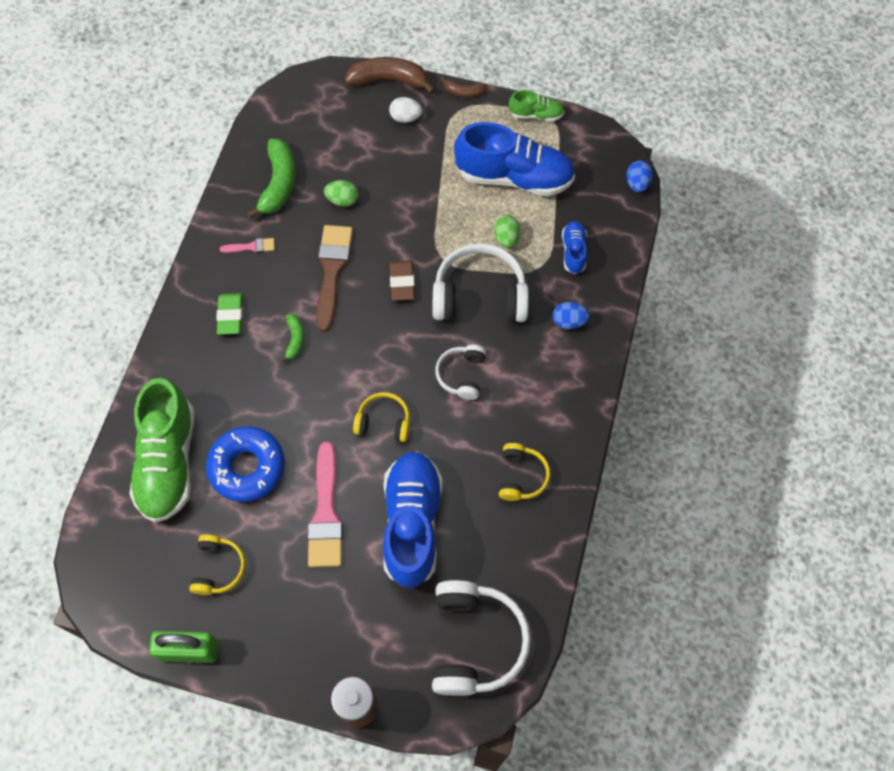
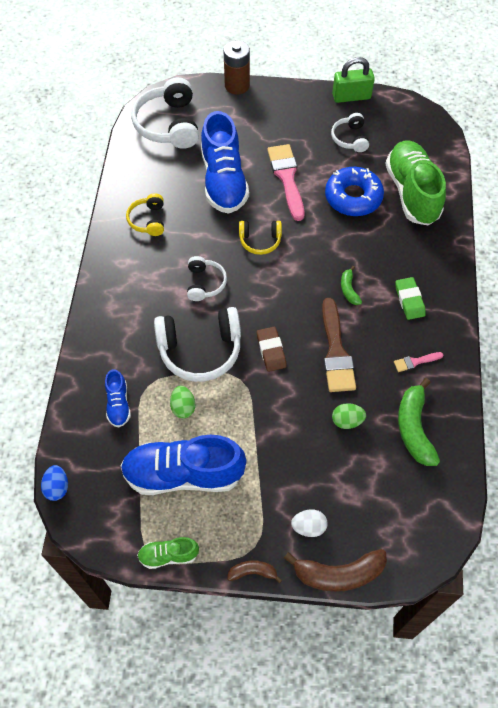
camera: 170 degrees right, 5 degrees down
(218, 568) = (350, 138): yellow headphones -> white headphones
(569, 321) = (119, 339): blue egg -> none

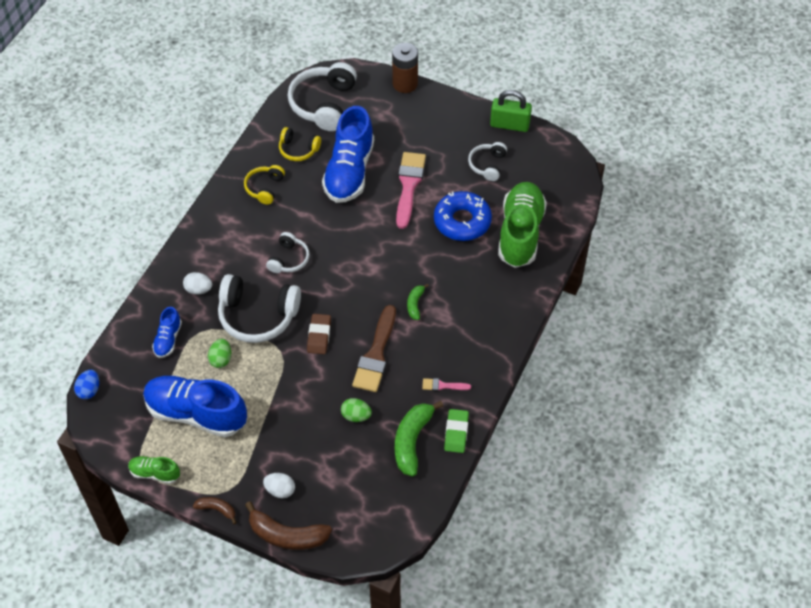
camera: 20 degrees right, 5 degrees down
(127, 342) = (198, 289): none -> white egg
(260, 241) = (356, 236): yellow headphones -> yellow headphones (298, 149)
(409, 300) = (466, 330): green eraser -> green eraser (456, 432)

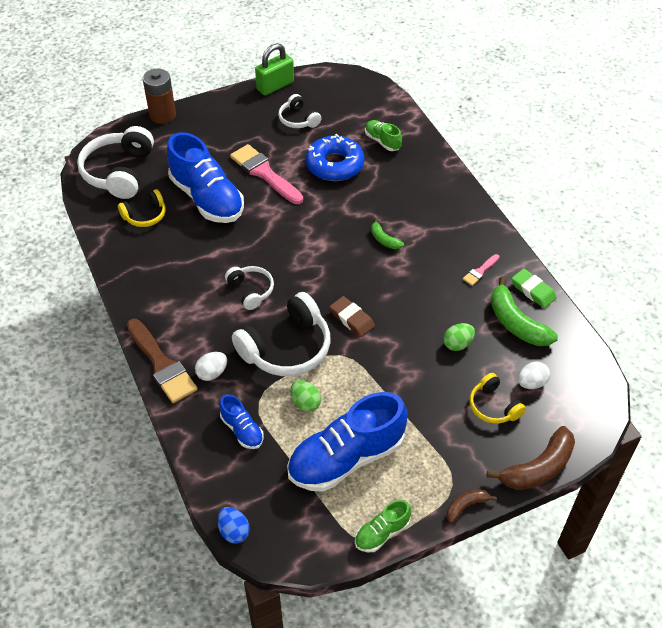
camera: 50 degrees left, 5 degrees down
(264, 188) = (157, 261): yellow headphones -> yellow headphones (493, 406)
(280, 490) = (486, 444): white egg -> white egg (531, 383)
(323, 104) = (119, 172): white headphones -> white headphones turned 45 degrees clockwise
(376, 354) = (408, 293): brown brush -> brown brush (161, 364)
(520, 233) = (382, 141): green shoe -> green shoe, size x0.48

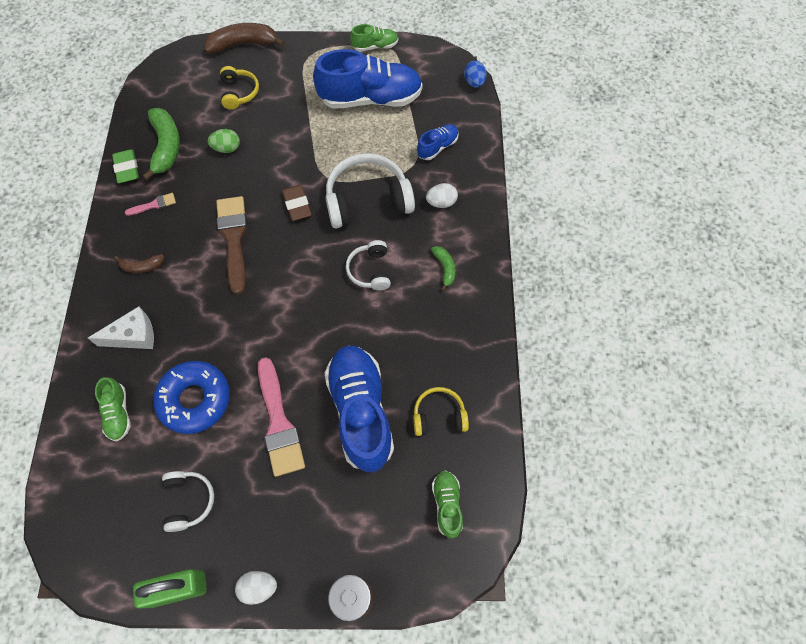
camera: 155 degrees left, 15 degrees up
(119, 172) = (447, 504): white headphones -> green shoe
(161, 364) = (481, 227): brown brush -> brown brush (233, 239)
(242, 430) = (437, 147): blue shoe -> blue shoe turned 60 degrees clockwise
(305, 403) = (377, 149): green egg -> none
(384, 240) = (212, 275): green banana -> green banana (444, 268)
(411, 182) = (133, 336): none -> white cheese
(466, 506) = (309, 41): brown banana -> brown banana (142, 266)
(531, 383) = (197, 98): white egg -> white egg (258, 587)

